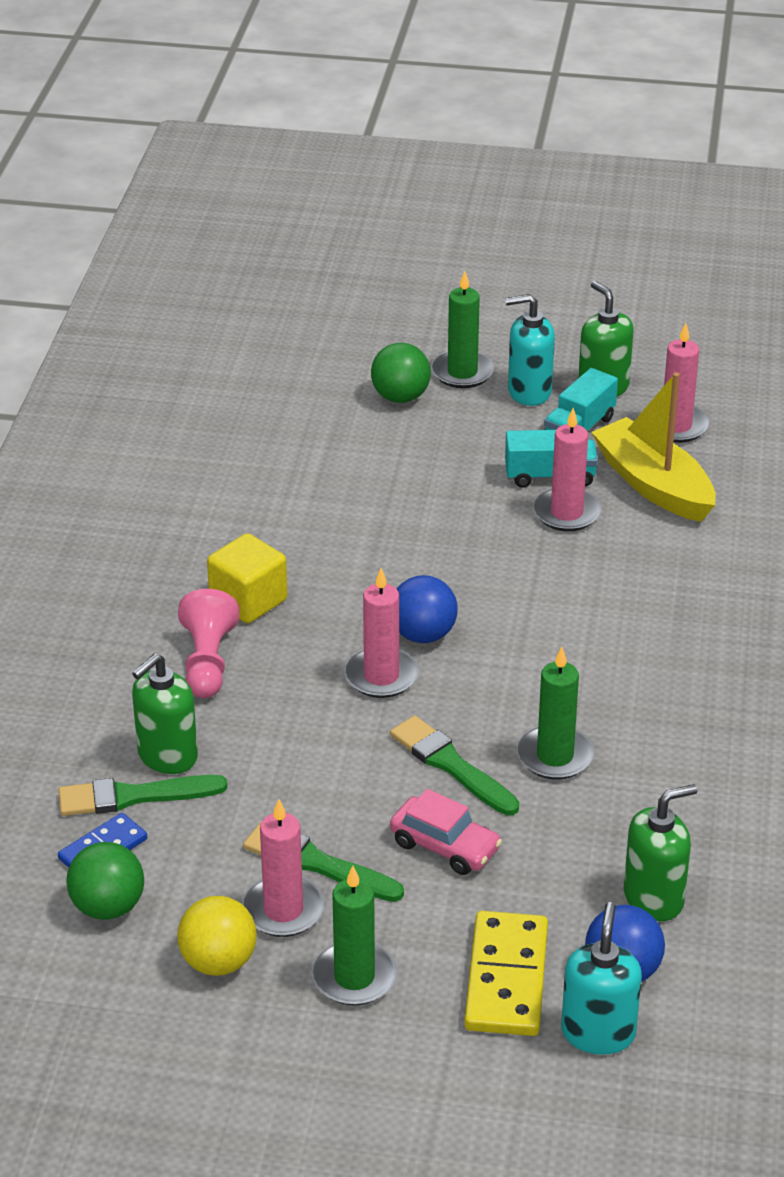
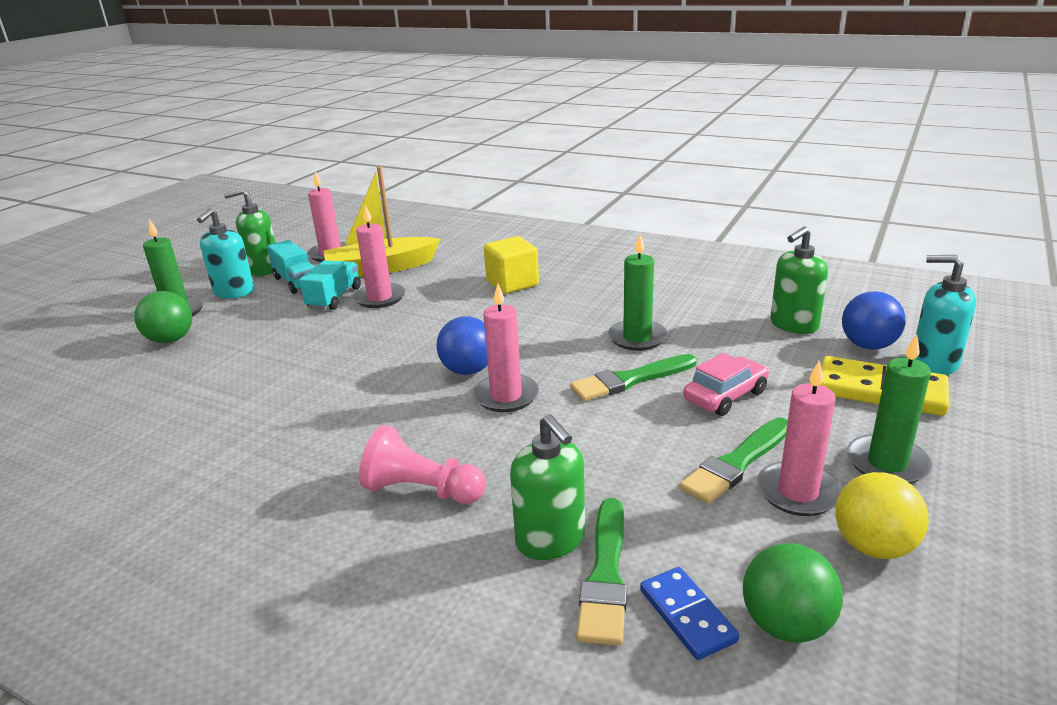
camera: 70 degrees left, 10 degrees down
(248, 601) = (352, 452): yellow cube -> yellow cube (512, 283)
(654, 898) = (793, 325): green soap dispenser -> green soap dispenser turned 120 degrees counterclockwise

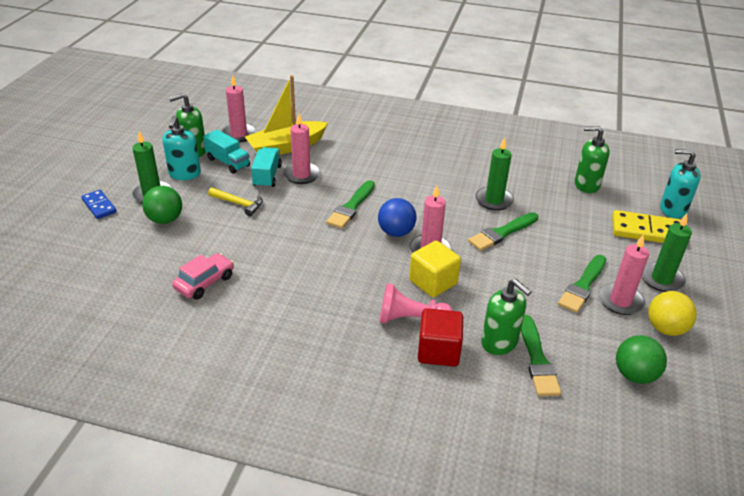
camera: 15 degrees left, 10 degrees up
(276, 326) = (239, 204): none -> yellow hammer
(423, 336) = (351, 207): none -> green brush
(439, 543) = (438, 351): none -> red cube
(512, 283) = (391, 158): yellow cube -> yellow cube (433, 282)
(687, 615) = (586, 376): blue domino -> blue domino (99, 206)
(725, 396) = (562, 241): pink car -> pink car (205, 282)
(793, 325) = (586, 185): green soap dispenser -> green soap dispenser turned 60 degrees clockwise
(868, 345) = (633, 199): blue ball -> none

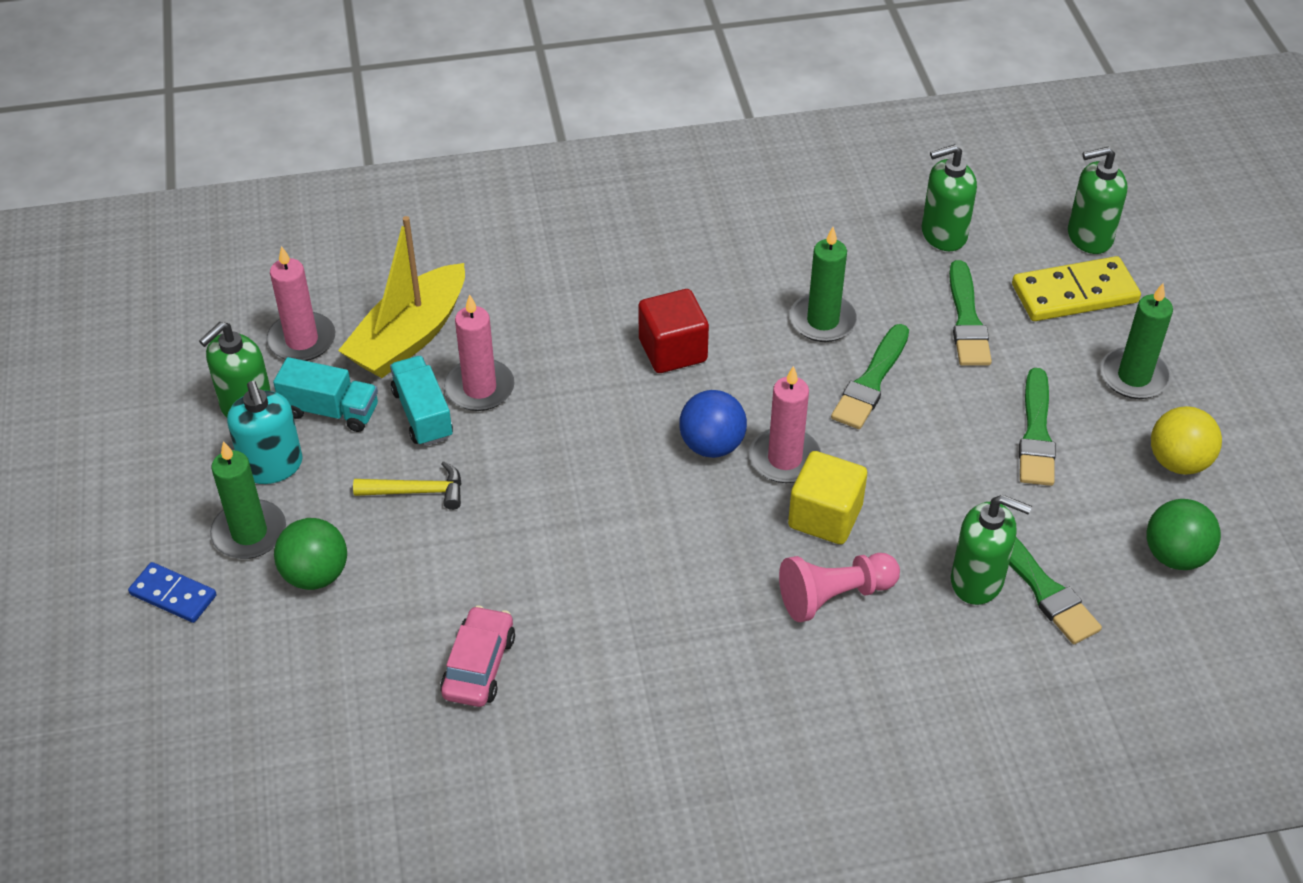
camera: 25 degrees left, 10 degrees up
(351, 207) = (608, 423): green brush -> green brush (967, 320)
(438, 351) = (904, 632): red cube -> red cube (672, 350)
(620, 301) = (1098, 439): pink candle -> none
(672, 209) = (1089, 237): turquoise soap dispenser -> green soap dispenser

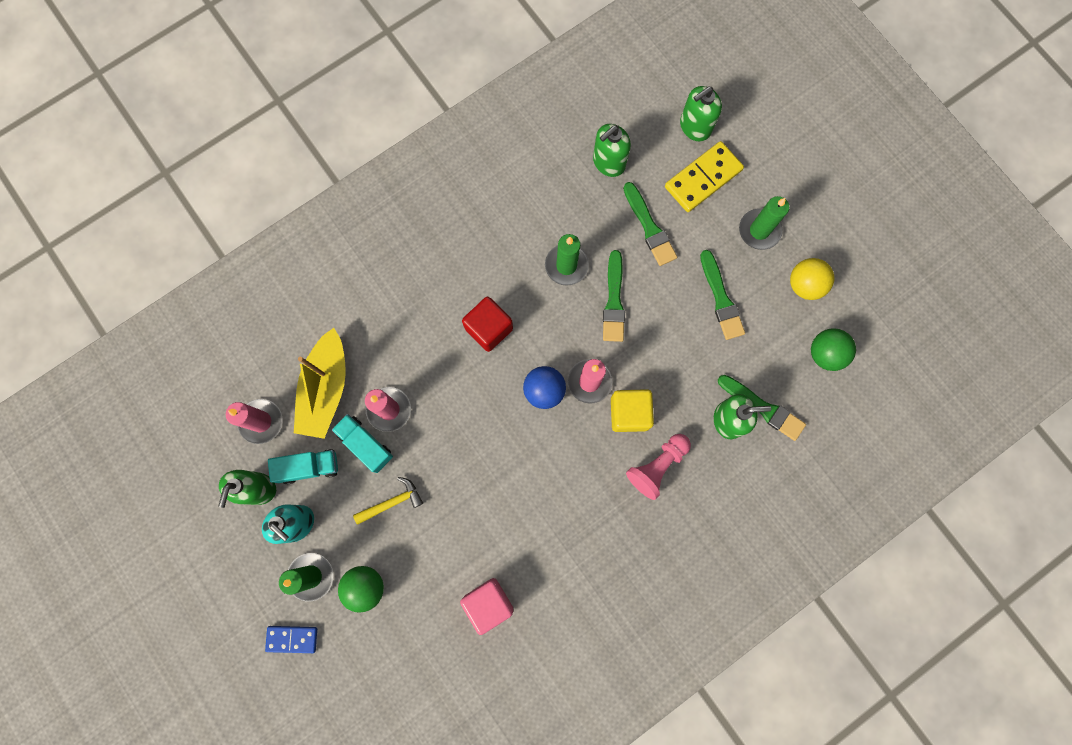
camera: 25 degrees left, 30 degrees up
(479, 666) = (488, 603): pink car -> pink cube

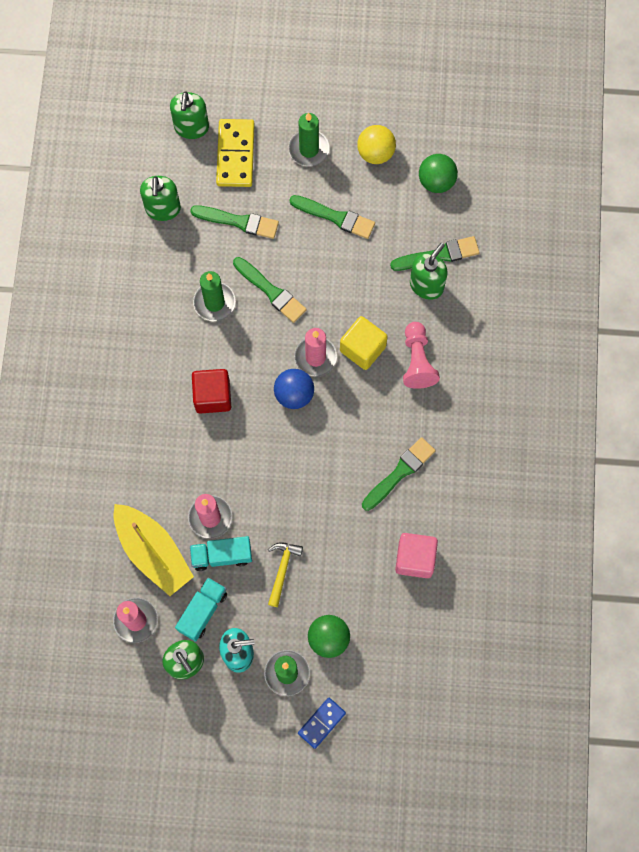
camera: 50 degrees left, 5 degrees down
(550, 530) = (399, 472): none -> green brush

